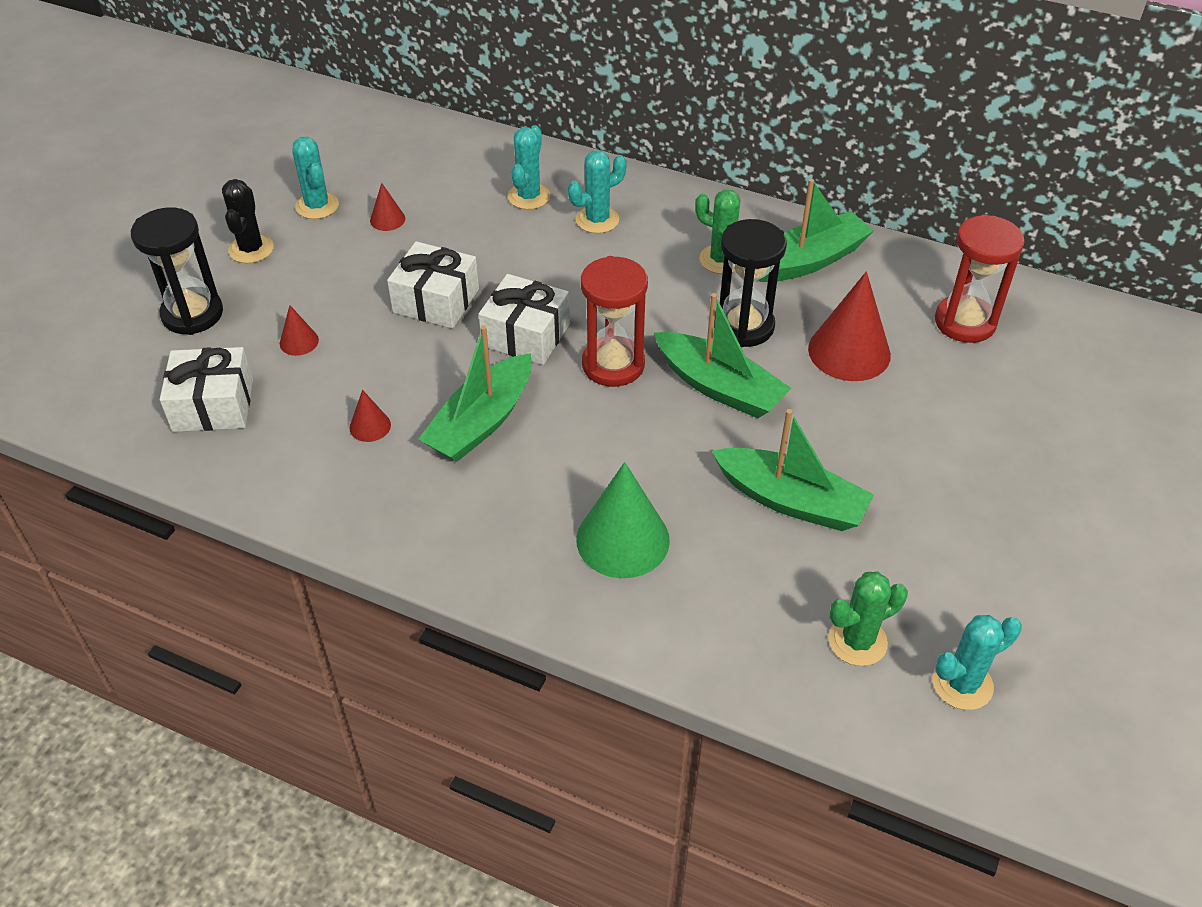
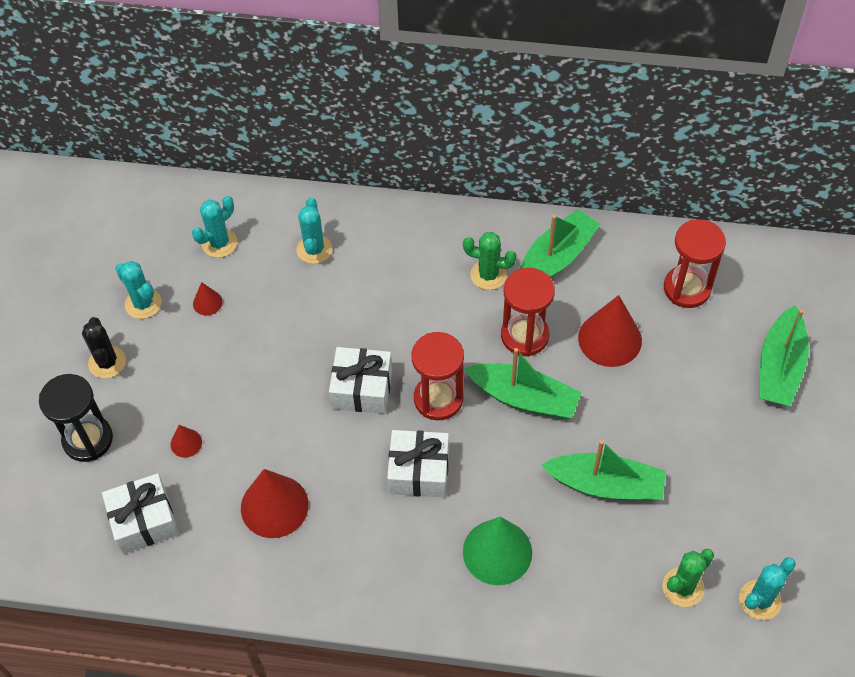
camera: 15 degrees left, 10 degrees up
(370, 426) = (274, 506): red cone -> red cone, size x2.10
(436, 300) = (279, 374): white gift -> white gift (419, 471)
(481, 422) = (358, 479): green boat -> green boat (779, 367)
(597, 220) = (378, 259): turquoise cactus -> turquoise cactus (219, 243)
(743, 326) = (525, 336): black hourglass -> red hourglass

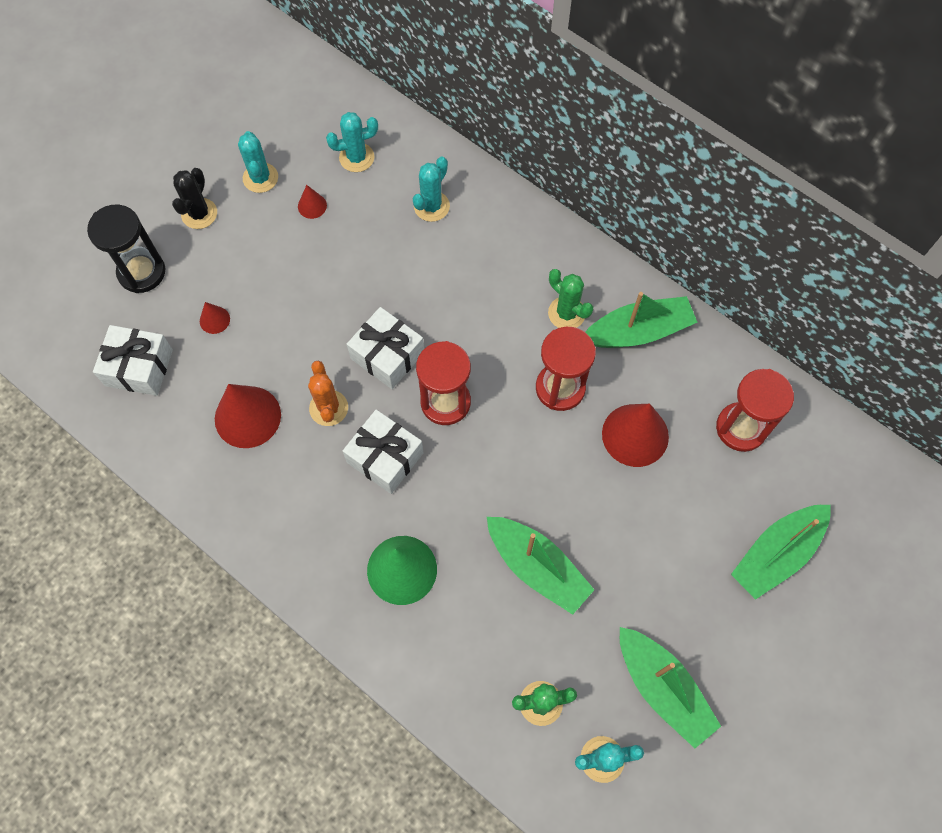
camera: 30 degrees right, 10 degrees up
(341, 459) = (328, 408): none -> orange cactus
(524, 398) = (520, 445): green boat -> green boat (662, 688)

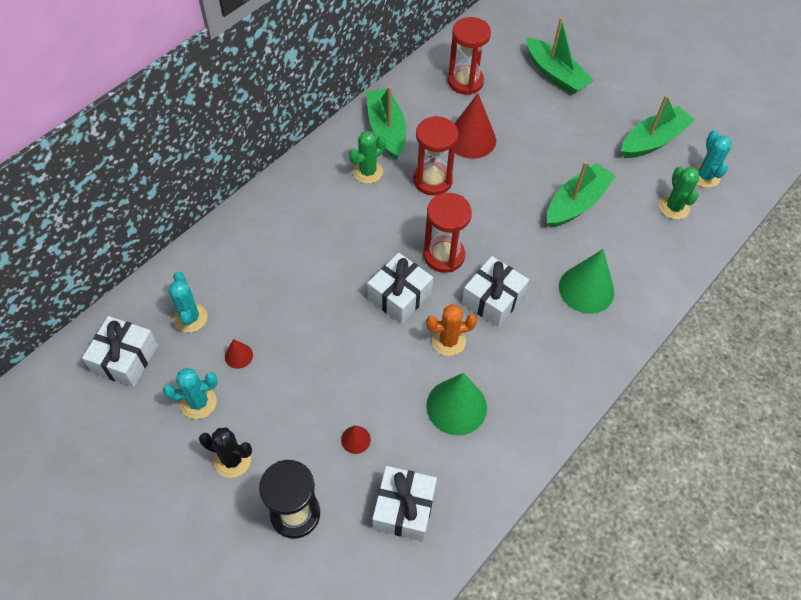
camera: 90 degrees left, 10 degrees down
(247, 417) = (456, 406): red cone -> green cone
(310, 110) = (125, 358): none -> white gift
(431, 206) = (254, 259): turquoise cactus -> none

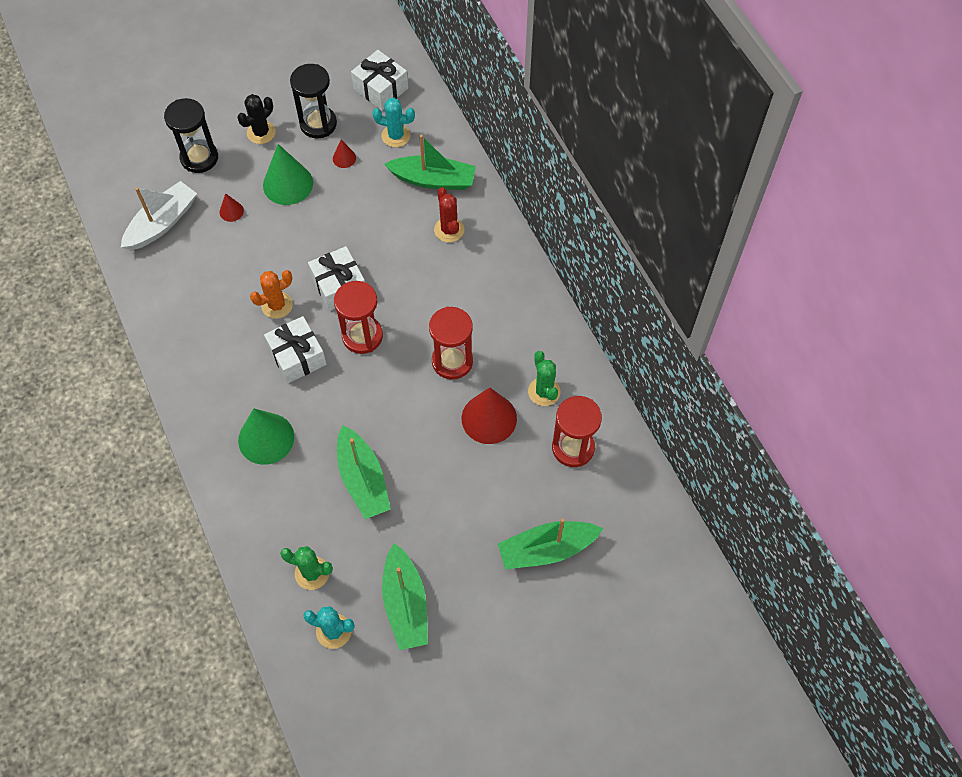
camera: 115 degrees right, 5 degrees up
(198, 402) = (318, 124): turquoise cactus -> black hourglass
(293, 229) = (449, 230): none -> red cactus
(368, 172) = (488, 310): green cactus -> green cactus (544, 391)
(386, 130) = (535, 345): green boat -> green boat (433, 180)
(404, 508) = (162, 223): white gift -> white boat
(448, 341) = (277, 305): orange cactus -> orange cactus turned 45 degrees clockwise
(456, 406) = (217, 287): green cone -> green cone (288, 184)

